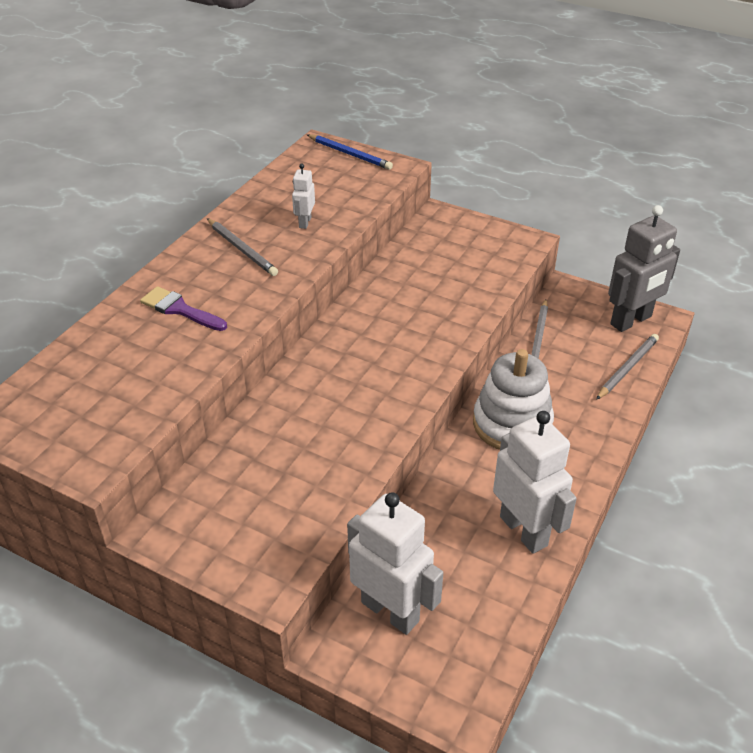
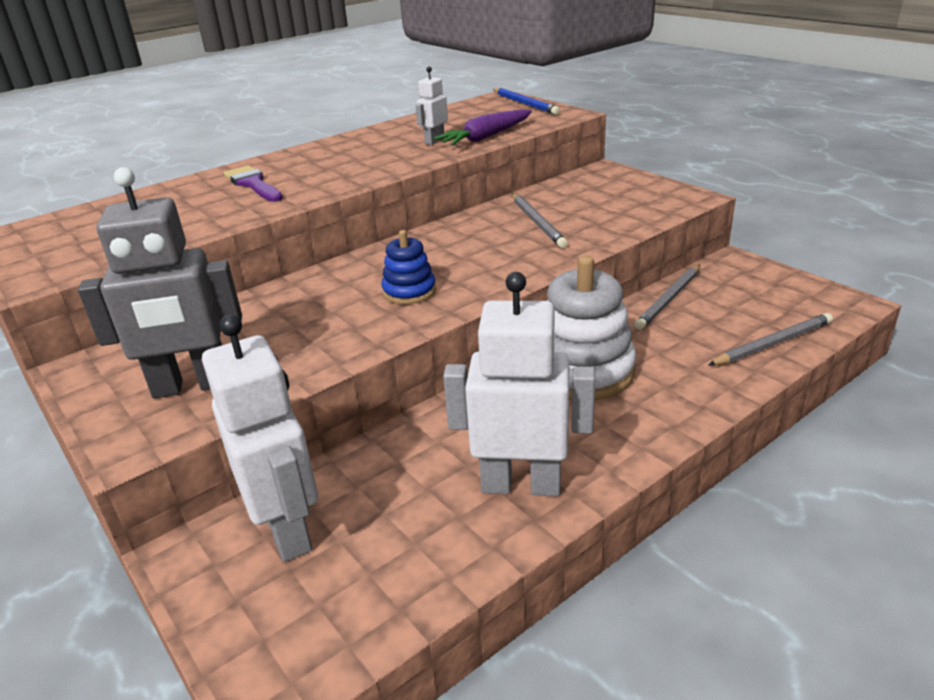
camera: 25 degrees right, 10 degrees down
(242, 249) = (356, 152): grey pencil -> grey pencil (537, 222)
(348, 211) = (486, 137): none -> purple carrot
(370, 391) = (409, 291): none -> blue stacking toy
(524, 531) = (521, 484): white robot -> white robot turned 75 degrees counterclockwise
(631, 321) = (804, 300): grey robot -> grey robot (192, 386)

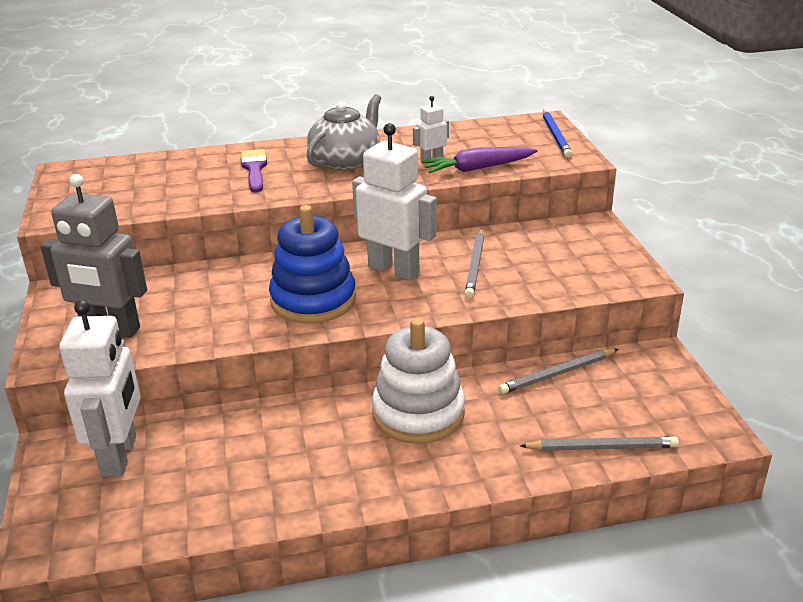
camera: 25 degrees right, 0 degrees up
(347, 158) = (345, 160): none -> grey teapot
(409, 291) = (313, 300): blue stacking toy -> blue stacking toy, size x1.84
(521, 484) = (288, 485): white robot -> white robot (394, 270)

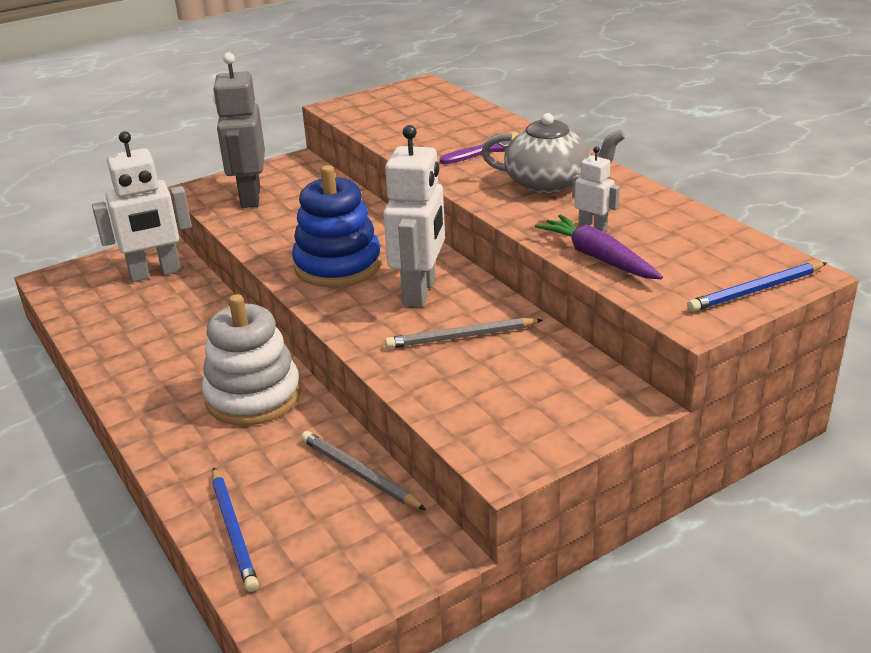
camera: 70 degrees right, 0 degrees up
(601, 447) = (234, 530): grey pencil -> blue pencil

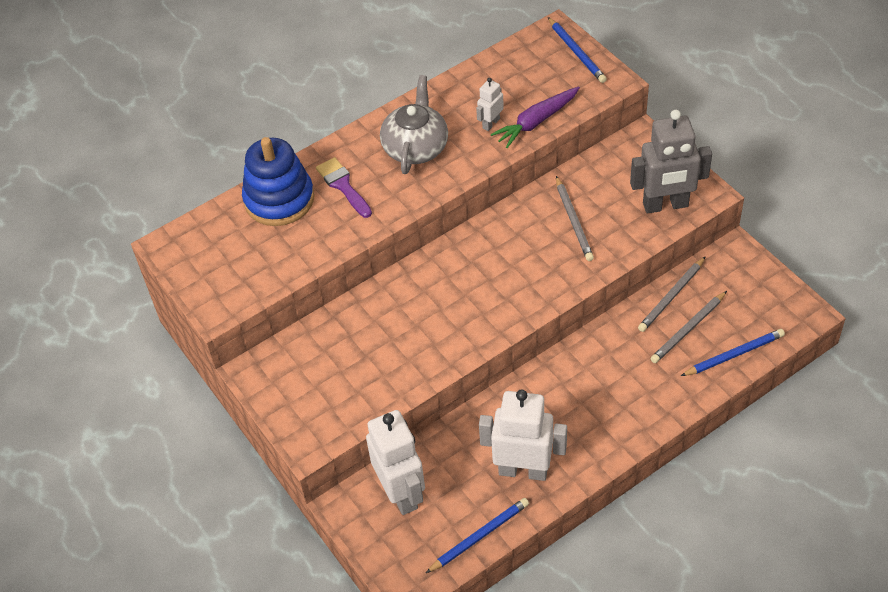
camera: 90 degrees left, 20 degrees up
(78, 316) = (479, 536): none -> blue pencil
(250, 197) = (333, 395): grey robot -> grey robot (665, 205)
(253, 396) = (592, 372): white stacking toy -> none
(295, 486) = (688, 329): none -> grey pencil
(338, 265) = (471, 306): blue stacking toy -> blue stacking toy (279, 199)
(420, 292) = (512, 249): white robot -> white robot (523, 470)

